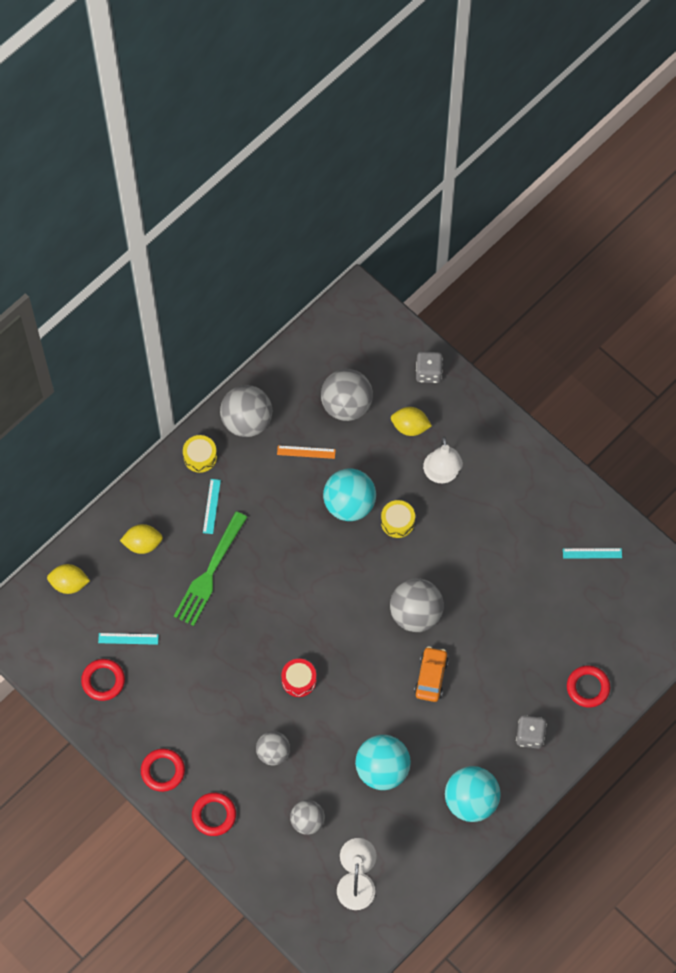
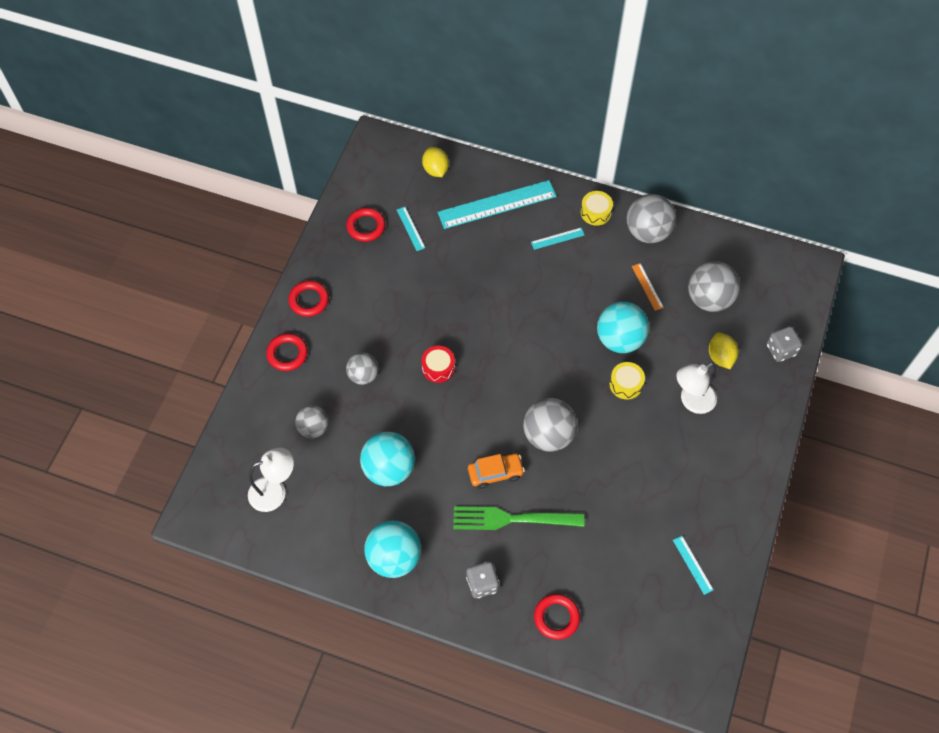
camera: 65 degrees right, 5 degrees down
(142, 544) = (497, 204): yellow lemon -> turquoise ruler
(210, 572) = (499, 261): green fork -> green fork (512, 519)

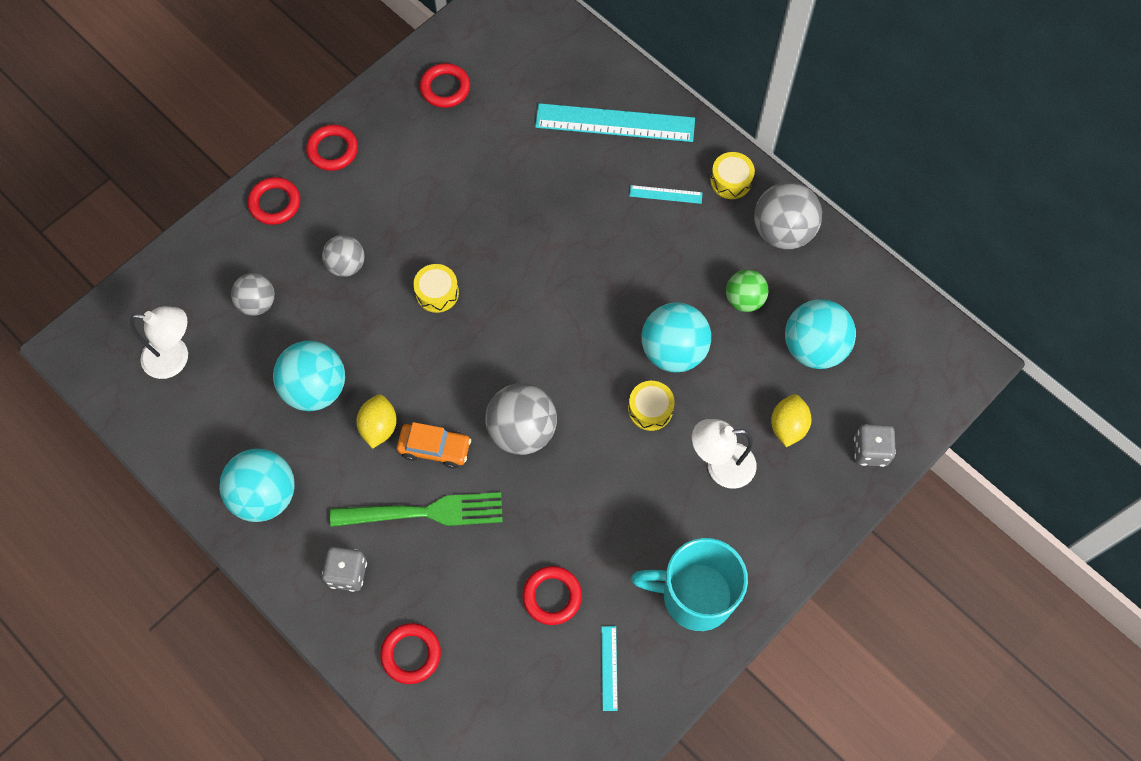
camera: 25 degrees right, 5 degrees up
(410, 228) = (496, 111): turquoise ruler -> none
(435, 170) = (564, 51): yellow lemon -> yellow lemon (379, 427)
(438, 368) = (437, 293): red drum -> yellow drum
(512, 519) = (424, 512): green fork -> green fork turned 150 degrees clockwise
(629, 535) = (552, 596): none -> red ring
(647, 286) = (744, 299): orange ruler -> green ball
(709, 299) = (814, 347): grey ball -> turquoise ball
(722, 492) = (695, 596): none -> turquoise mug

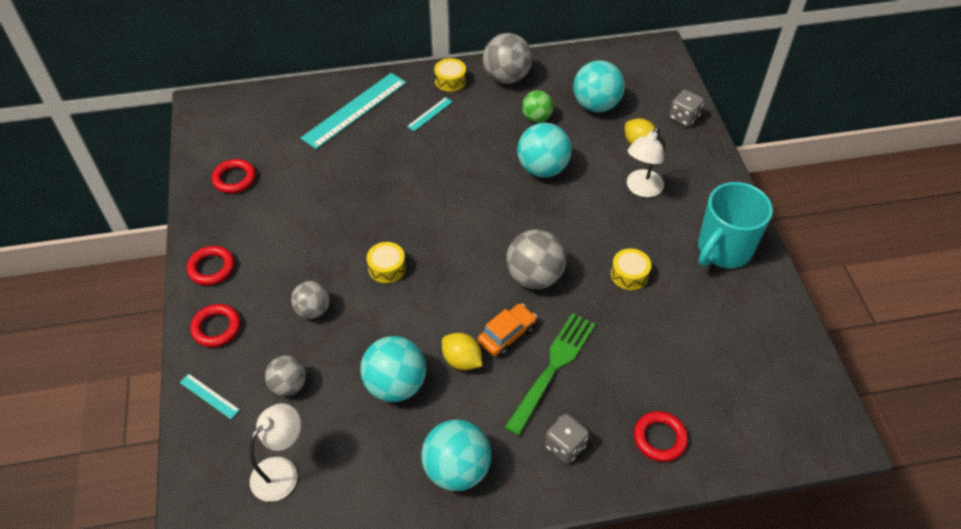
camera: 55 degrees left, 15 degrees down
(552, 596) = (671, 326): red ring -> none
(609, 668) = (745, 322): turquoise ruler -> turquoise ruler (209, 396)
(650, 409) = (574, 201): yellow drum -> yellow drum (629, 275)

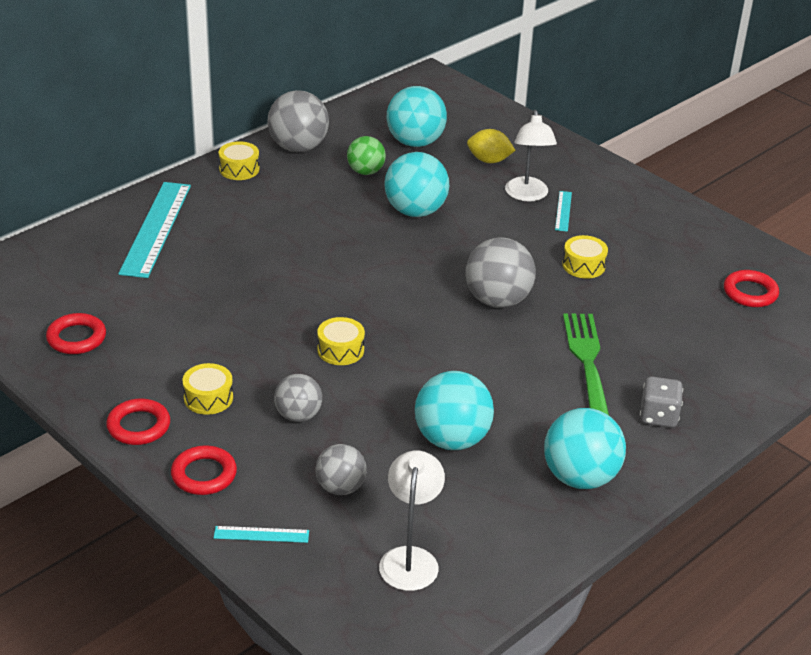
camera: 35 degrees left, 15 degrees down
(271, 266) = (208, 398): none -> yellow drum
(430, 114) = (247, 205): turquoise ruler -> turquoise ruler (563, 211)
(462, 360) = (496, 393): yellow lemon -> none
(507, 335) = (518, 356): orange car -> none
(659, 438) = (731, 375): red ring -> red ring (750, 293)
(683, 117) = (509, 126): grey dice -> none
(723, 250) = (646, 216): turquoise mug -> none

